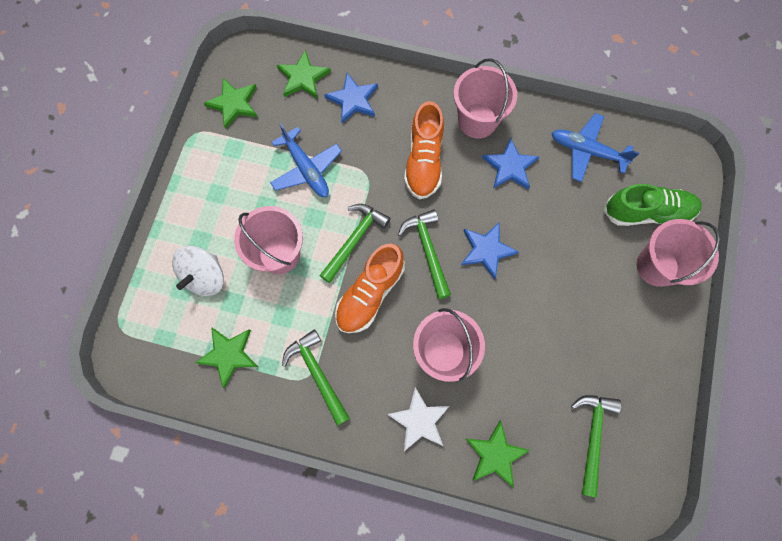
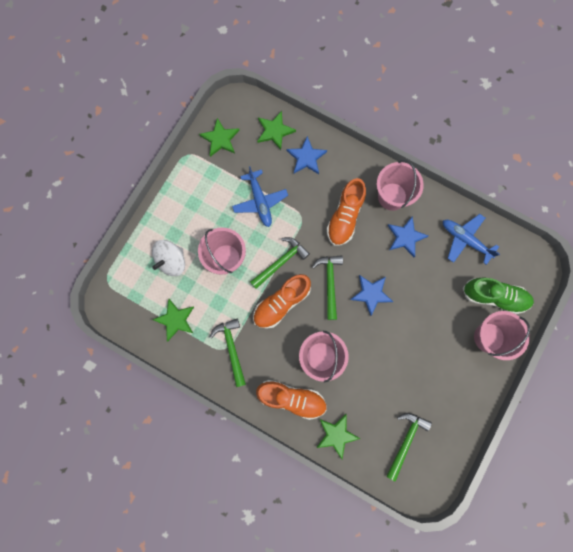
camera: 15 degrees right, 5 degrees up
(419, 420) = (292, 398): white star -> orange shoe

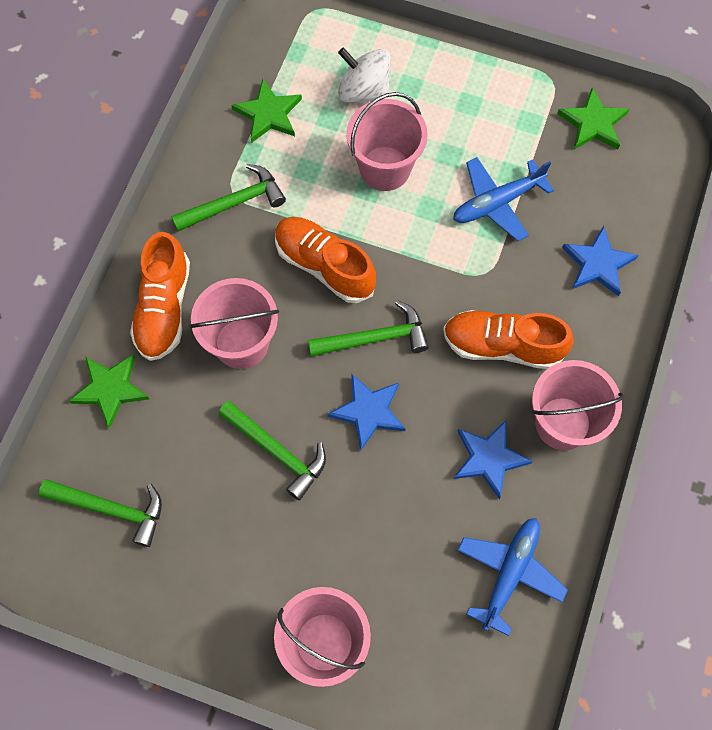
camera: 80 degrees right, 10 degrees down
(274, 131) = (632, 204): green star -> none
(280, 262) = (396, 252): green hammer -> green hammer (277, 451)
(494, 296) = (407, 644): green shoe -> none

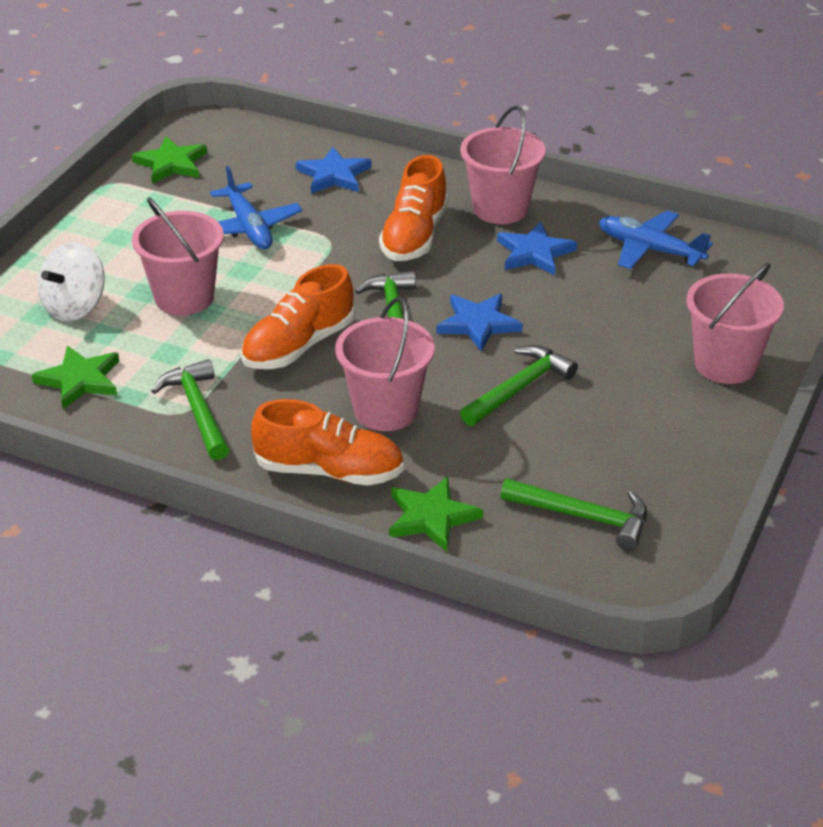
camera: 85 degrees left, 30 degrees down
(111, 509) = (583, 517): green hammer -> green hammer turned 90 degrees clockwise

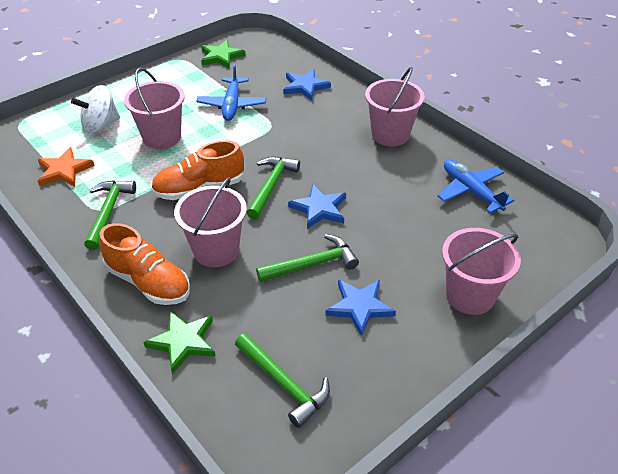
camera: 25 degrees right, 5 degrees up
(80, 380) = (64, 170): green star -> orange star
(414, 236) = (323, 137): orange shoe -> none
(534, 253) = (391, 170): blue star -> blue star (359, 307)

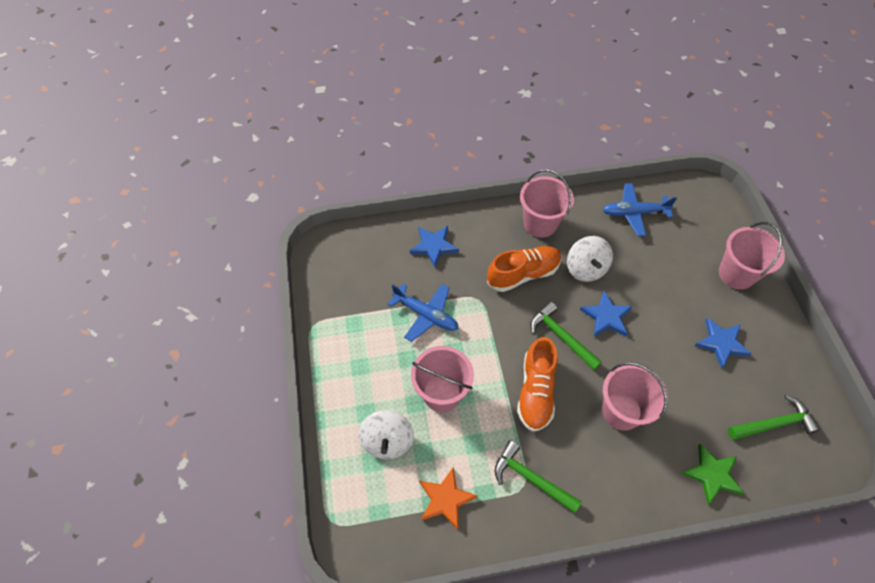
camera: 60 degrees left, 15 degrees up
(148, 282) = (636, 476): orange shoe -> orange shoe (523, 274)
(221, 56) = (335, 288): green star -> none
(312, 264) = (666, 352): green hammer -> none
(365, 178) = (586, 268): none -> white spinning top

